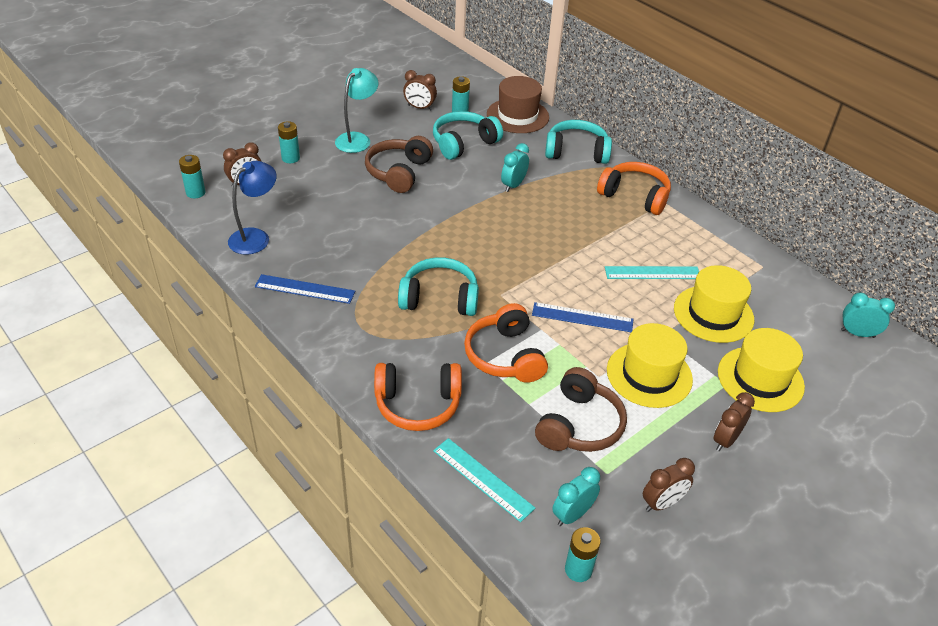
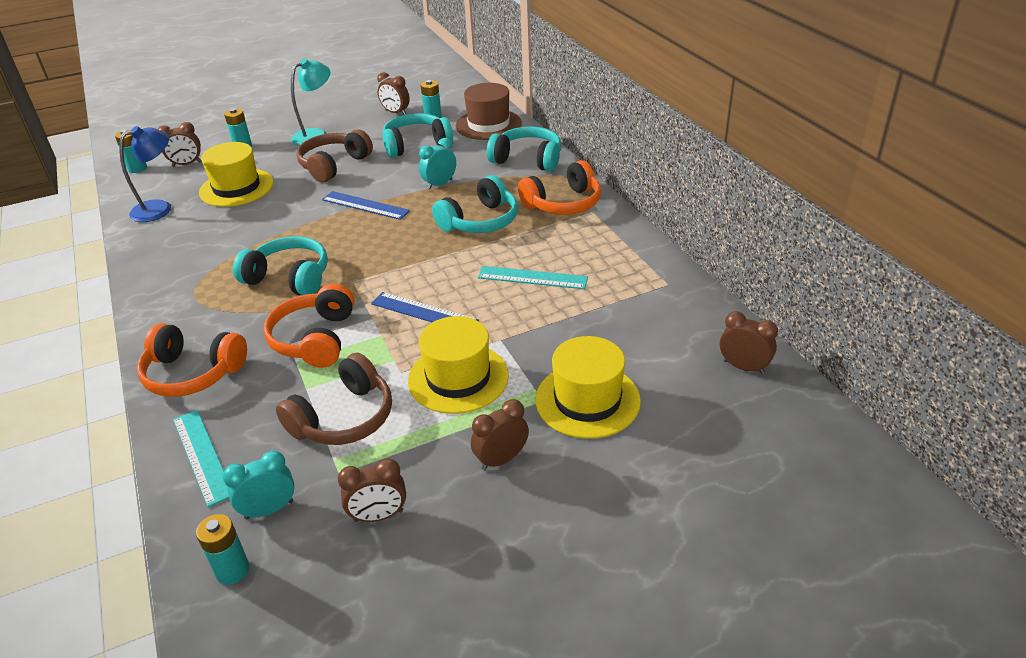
camera: 20 degrees right, 5 degrees down
(305, 289) = (168, 256): blue ruler -> blue ruler (365, 205)
(574, 221) = (480, 221): none -> turquoise headphones
(635, 196) = (563, 203): orange headphones -> orange headphones turned 105 degrees clockwise
(713, 314) = (575, 325): yellow hat -> yellow hat (236, 188)
(857, 333) = (743, 367): turquoise clock -> brown clock

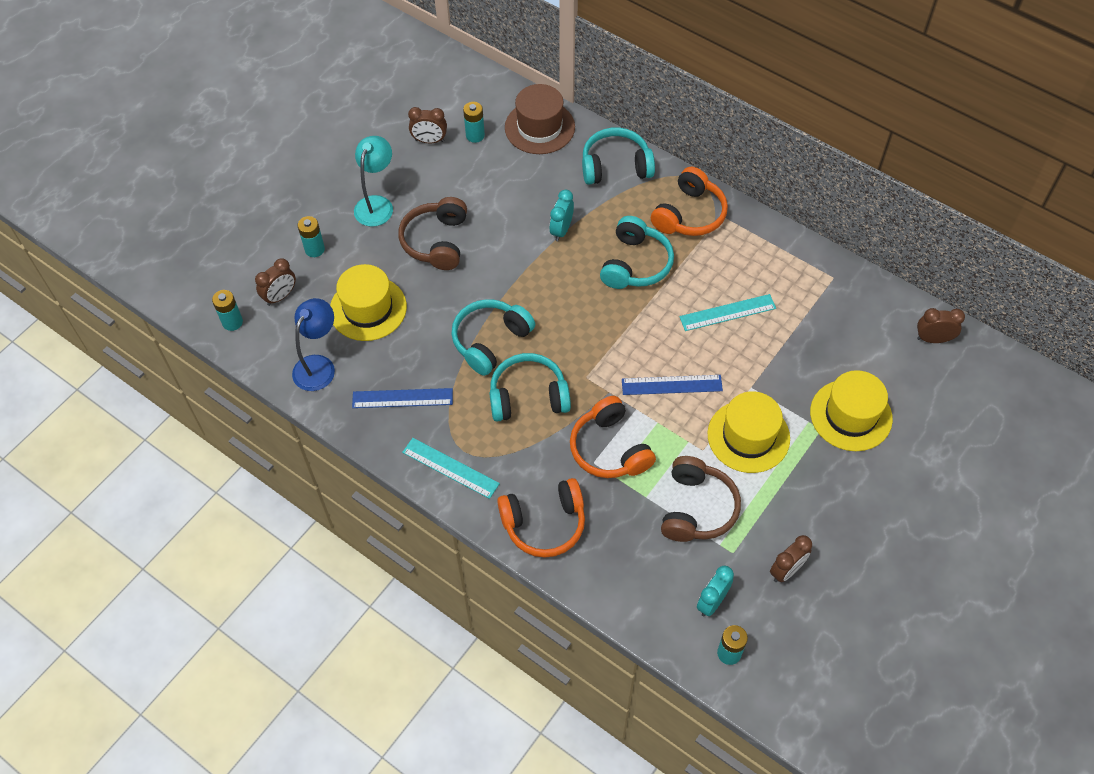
camera: 30 degrees left, 20 degrees up
(202, 456) = (625, 586): turquoise ruler -> turquoise ruler (450, 468)
(365, 205) = (516, 284): blue ruler -> blue ruler (402, 398)
(416, 145) = (492, 182): turquoise headphones -> turquoise headphones (490, 341)
(501, 459) = (830, 490): brown clock -> none

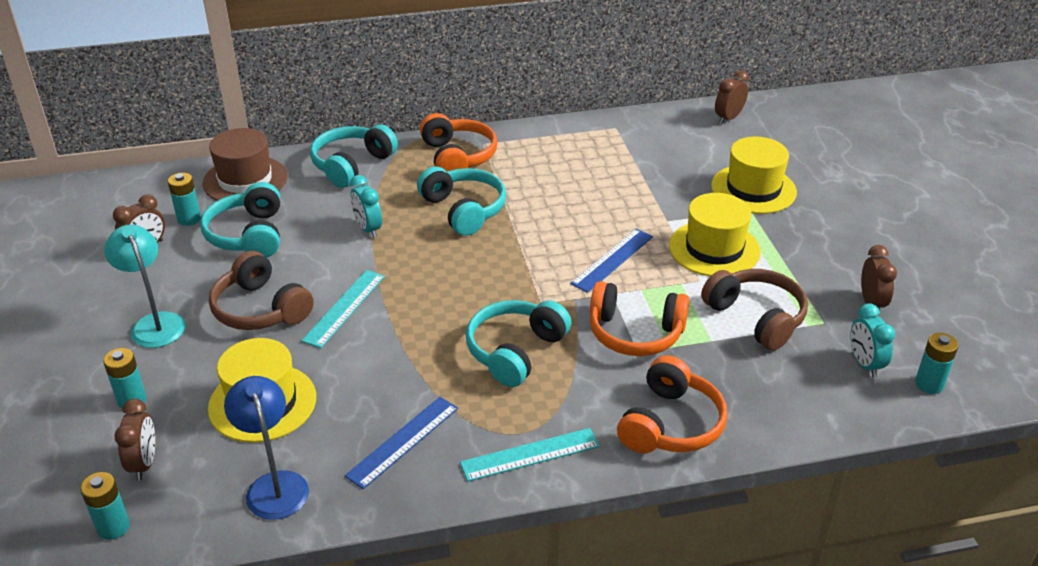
camera: 50 degrees left, 20 degrees down
(490, 341) = (421, 339): turquoise headphones -> turquoise headphones (248, 235)
(727, 312) = (579, 192): turquoise ruler -> turquoise ruler (344, 308)

